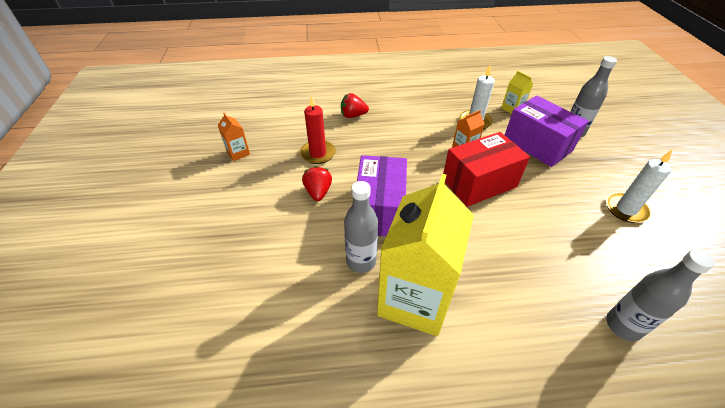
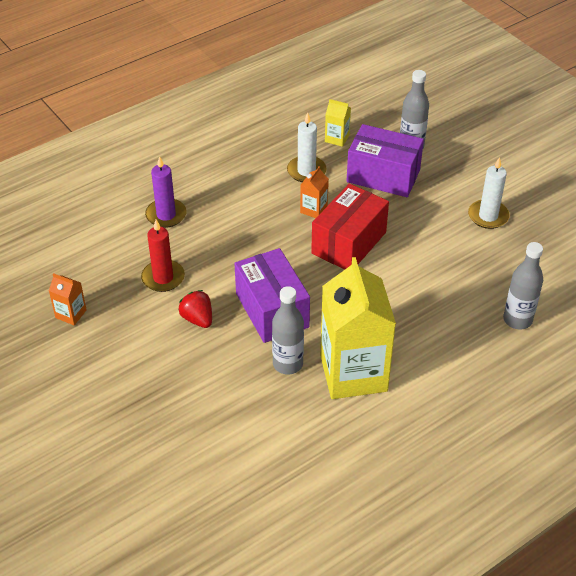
camera: 30 degrees left, 0 degrees up
(353, 115) = (166, 215): red strawberry -> purple candle

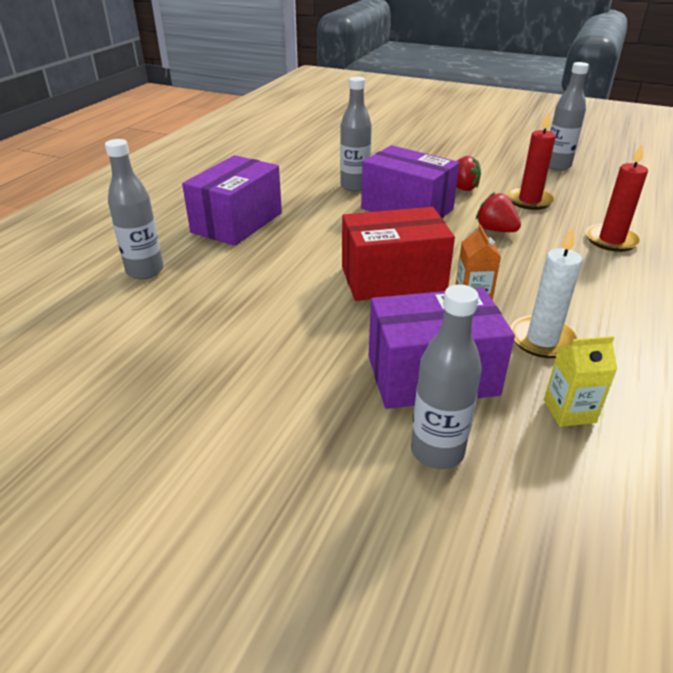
camera: 150 degrees right, 10 degrees down
(71, 314) = (557, 166): orange carton -> grey bottle
(166, 215) = (611, 240): purple candle -> red candle
(231, 257) = (495, 230): none -> red strawberry
(349, 243) = (393, 279): red box -> red box turned 75 degrees clockwise
(353, 373) = (294, 195): yellow carton -> none
(425, 352) = (237, 222): none -> purple box
(488, 216) = (228, 374): white candle -> none

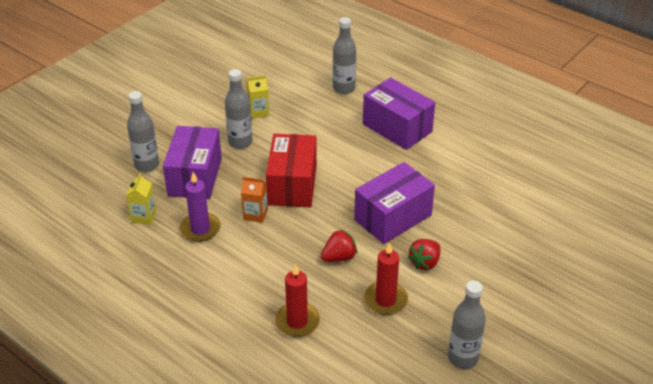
camera: 105 degrees right, 5 degrees up
(223, 342) = (258, 112): none -> yellow carton
(354, 186) = (446, 197): grey bottle -> grey bottle (240, 142)
(542, 340) = (200, 229): white candle -> purple candle

